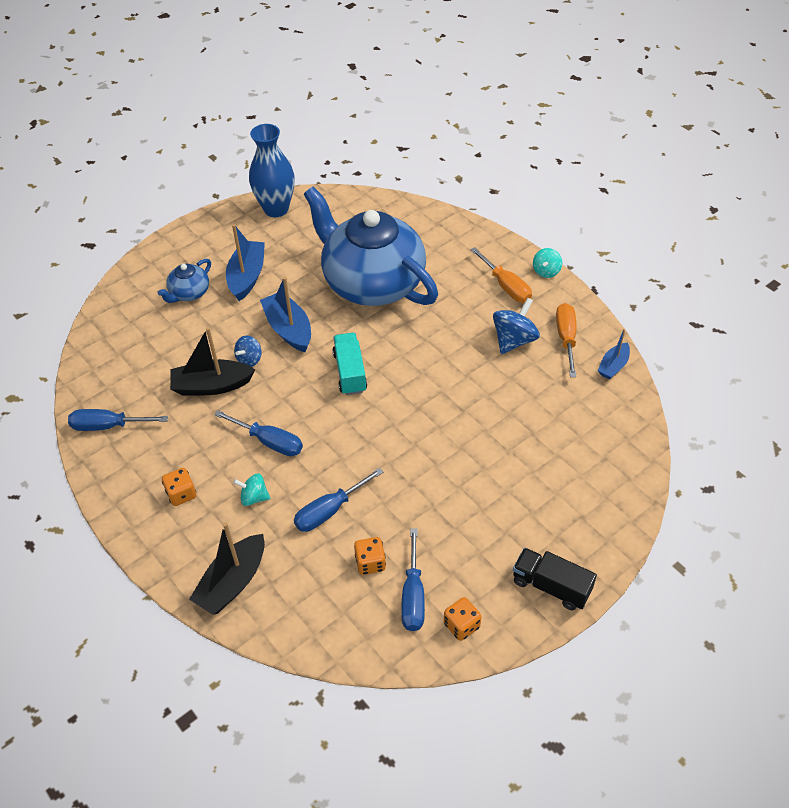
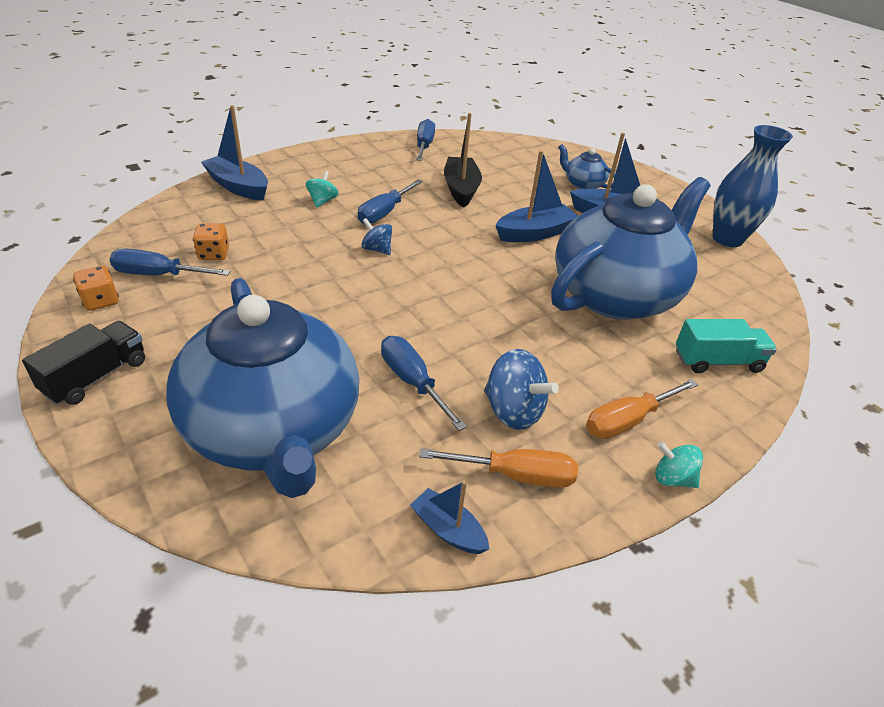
camera: 90 degrees right, 10 degrees down
(181, 494) = (341, 171): orange dice -> none
(232, 582) = (238, 187): black boat -> blue boat
(249, 359) = (493, 209): blue spinning top -> blue spinning top (377, 249)
(330, 510) = (288, 237): blue screwdriver -> blue screwdriver (412, 382)
(350, 372) = (468, 265): turquoise truck -> turquoise truck (717, 361)
(568, 461) = (274, 430): none -> blue teapot

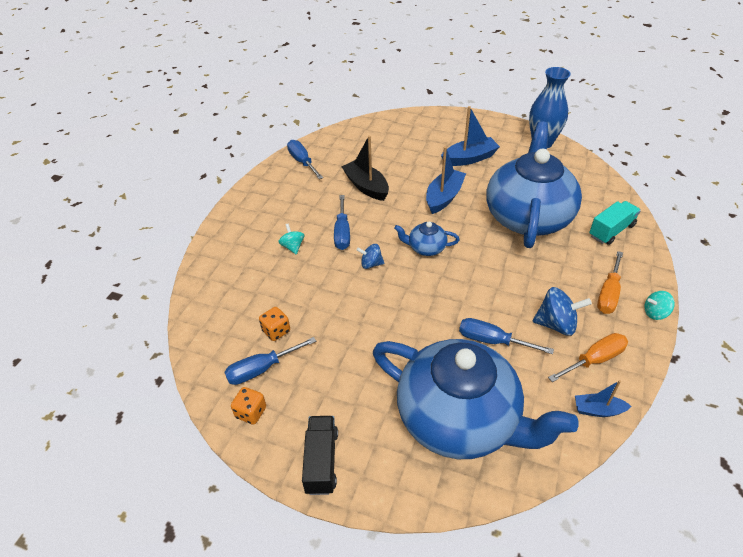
camera: 30 degrees left, 5 degrees up
(238, 187) = (221, 268): blue boat -> none
(583, 184) = (431, 142): blue teapot -> blue teapot (426, 248)

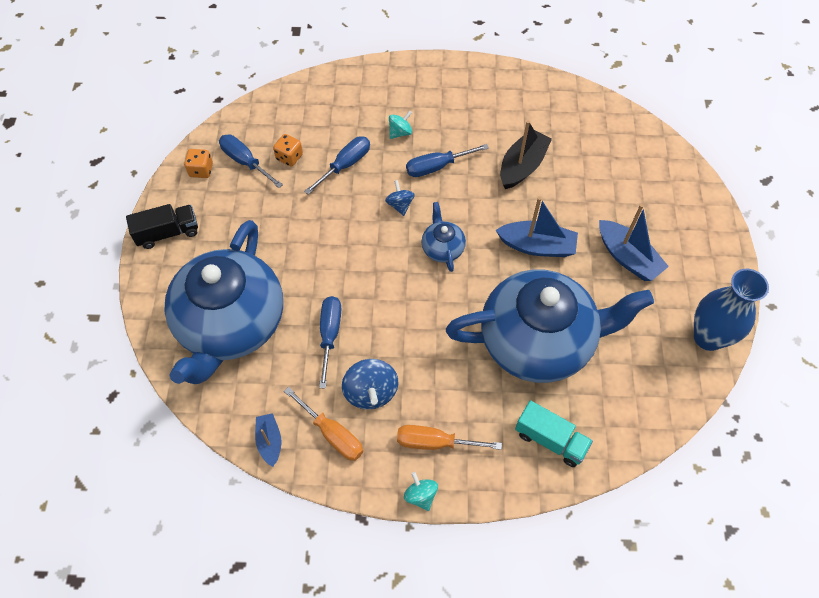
camera: 70 degrees right, 15 degrees up
(302, 162) = (539, 95): blue screwdriver -> blue screwdriver (345, 165)

